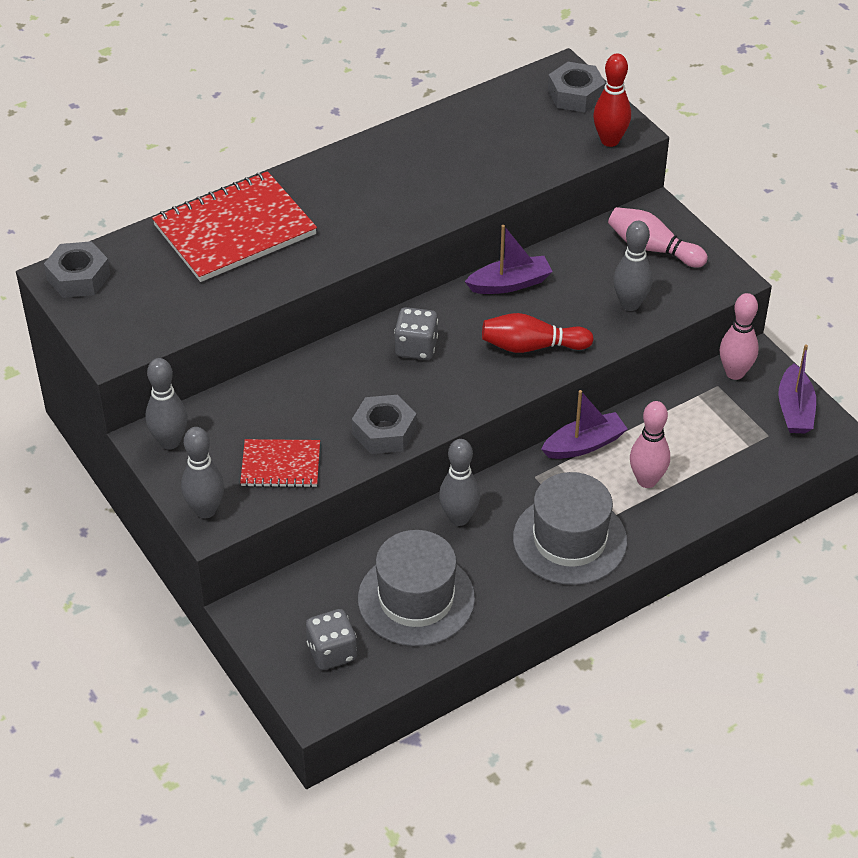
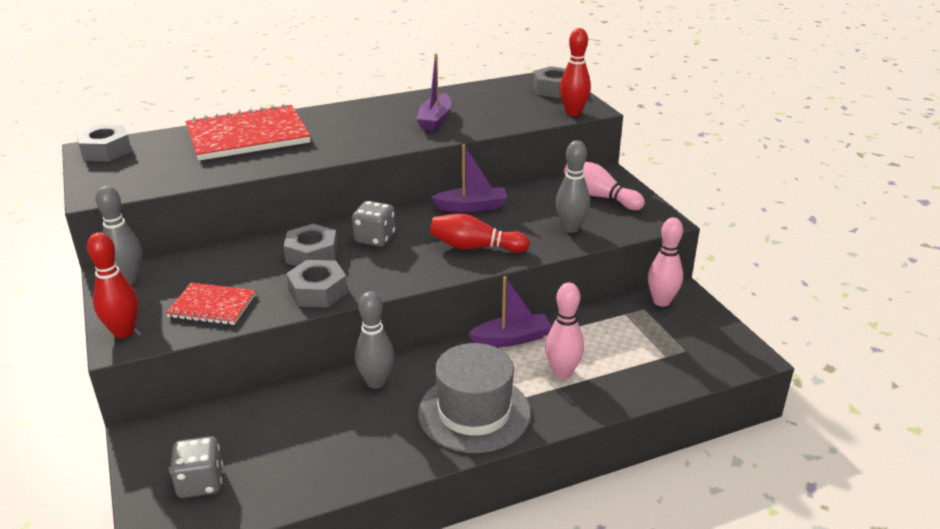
camera: 10 degrees right, 15 degrees down
(205, 510) = (123, 332): grey bowling pin -> red bowling pin
(355, 380) = (312, 254): none -> grey nut
(416, 598) = (306, 445): grey hat -> none
(795, 409) = (713, 333): purple boat -> purple boat (435, 120)

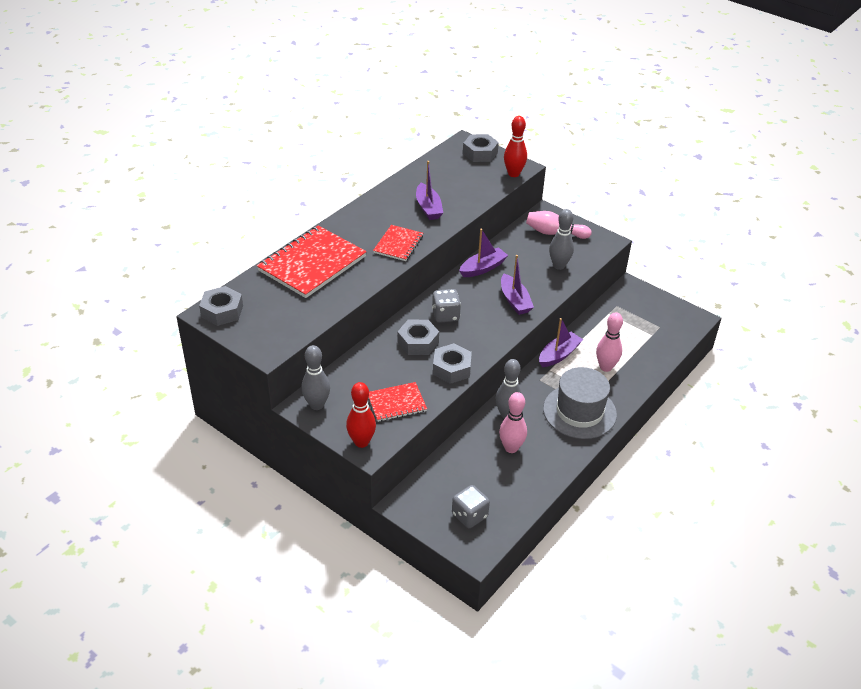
camera: 30 degrees left, 10 degrees up
(360, 141) = (398, 244): none -> red notebook
(475, 247) = (514, 300): red bowling pin -> purple boat
(661, 301) = (622, 297): pink bowling pin -> pink bowling pin (511, 448)

